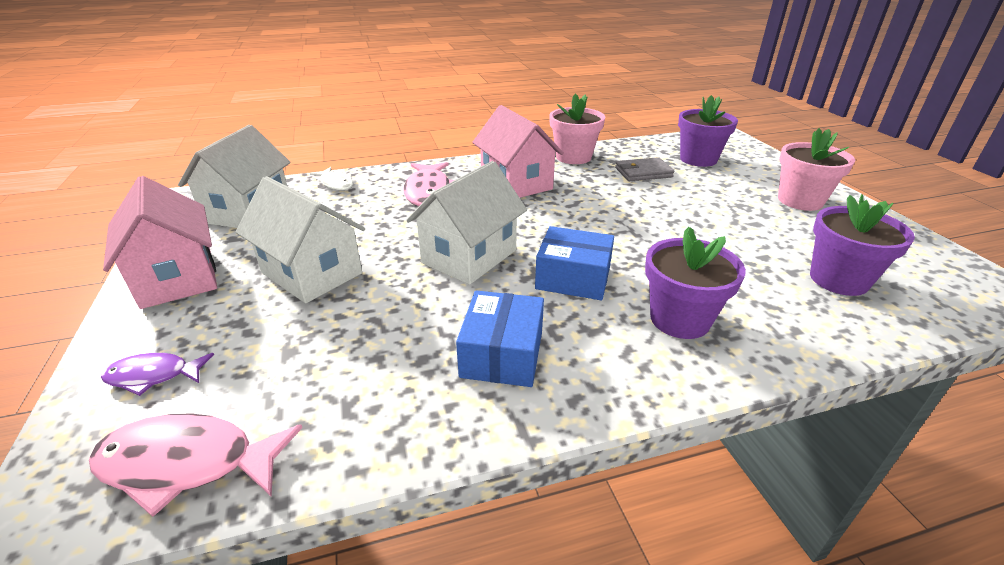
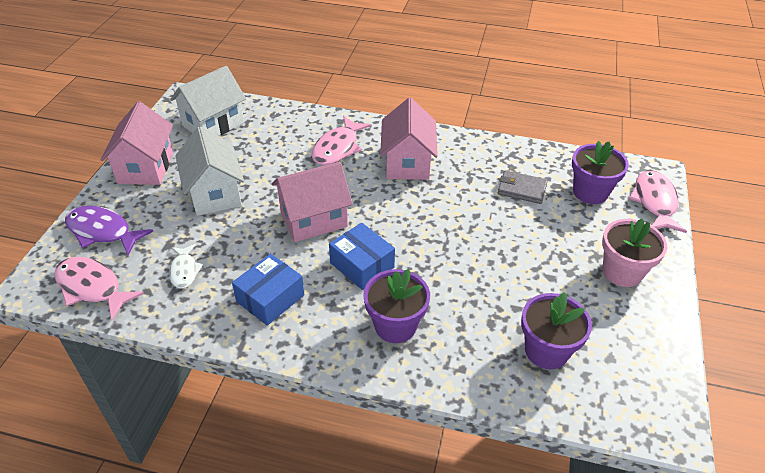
camera: 30 degrees right, 10 degrees up
(153, 376) = (102, 231): purple fish -> purple fish, size x1.66
(336, 184) = (283, 116): white fish -> white fish (184, 271)
(469, 256) = (314, 219): white house -> pink house
(573, 157) = (482, 150): pink flower pot -> none
(751, 152) = (654, 202): none -> pink fish

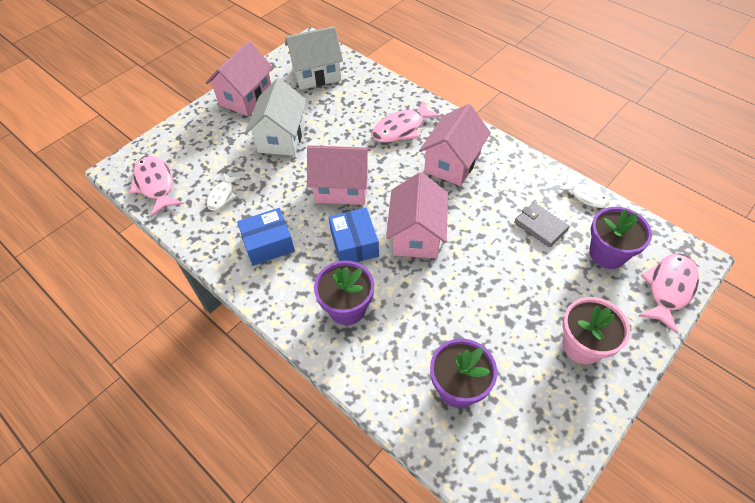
camera: 30 degrees right, 10 degrees up
(102, 231) = (187, 141): purple fish -> none
(417, 236) = (416, 235): none -> pink house
(542, 153) = (586, 197): none -> white fish

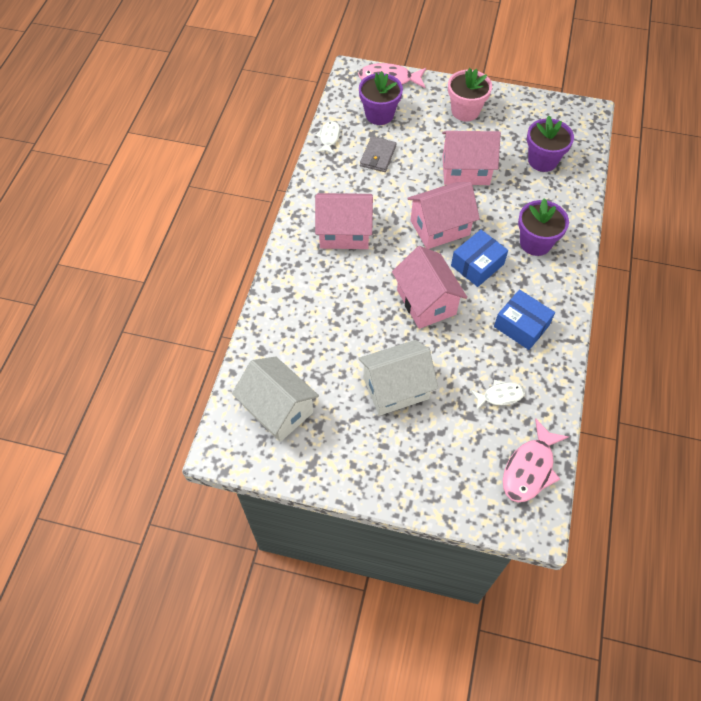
camera: 120 degrees left, 5 degrees up
(246, 97) = (357, 463): pink house -> pink house (465, 170)
(401, 129) = (322, 289): pink fish -> none

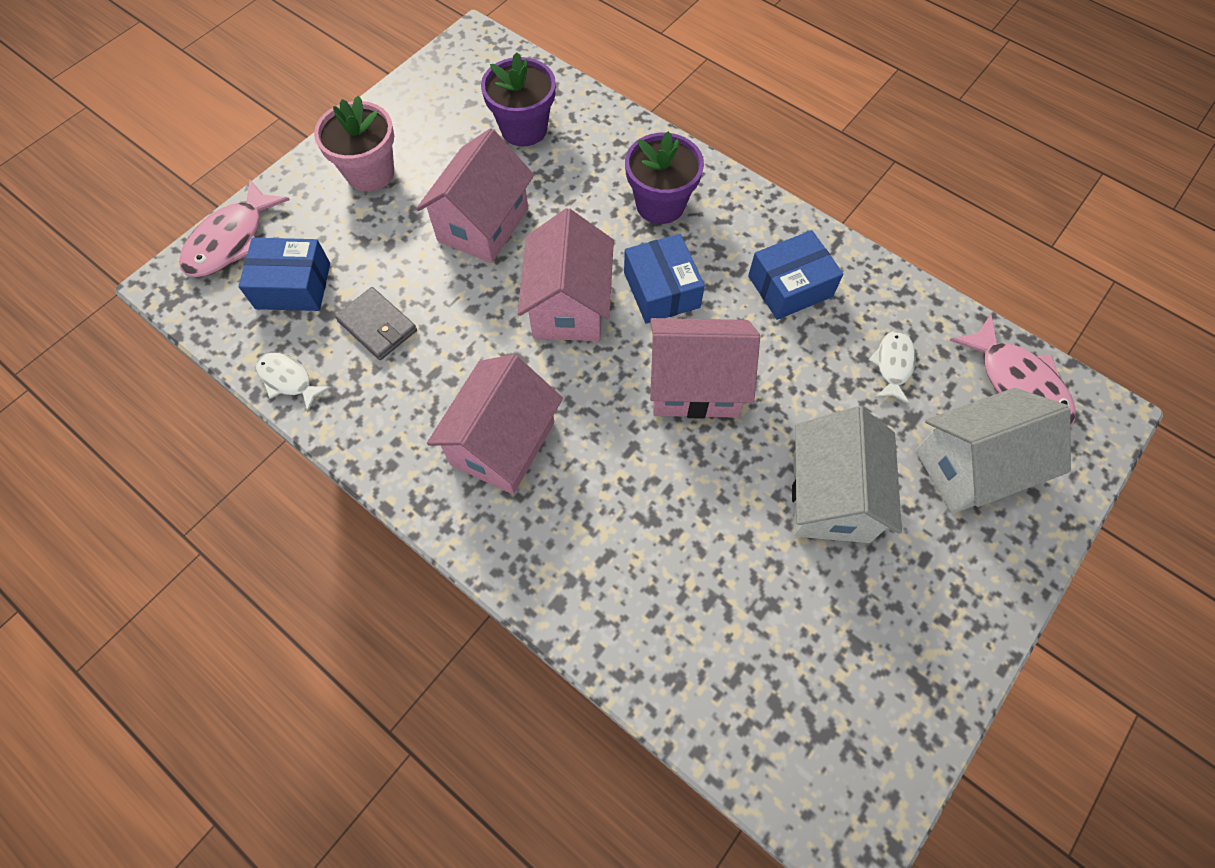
camera: 65 degrees left, 5 degrees up
(278, 409) = (804, 699): white house -> white house (971, 467)
(379, 114) = (293, 286): purple flower pot -> blue box

